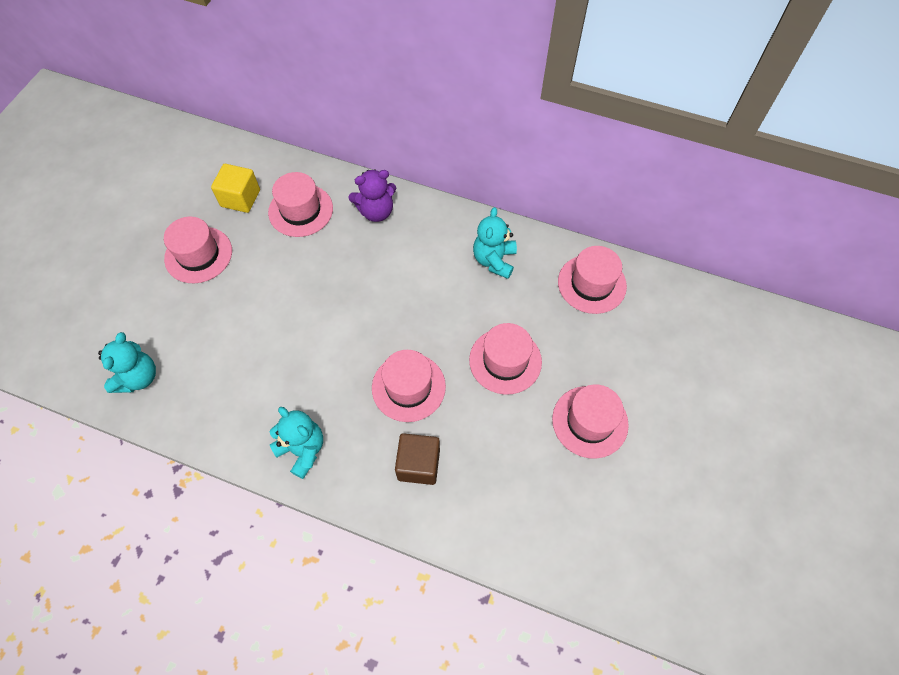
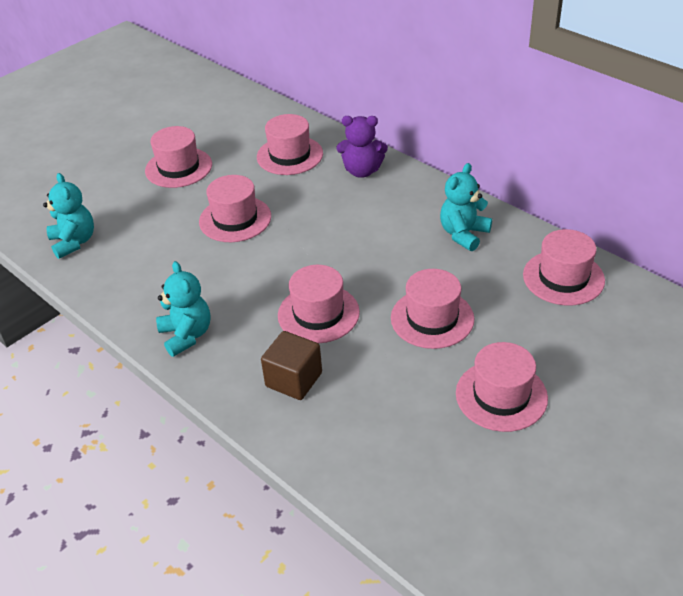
camera: 25 degrees right, 20 degrees down
(138, 377) = (74, 242): turquoise teddy bear -> turquoise teddy bear turned 60 degrees counterclockwise
(240, 198) = (239, 136): yellow cube -> none
(284, 302) = (235, 219): none -> pink hat

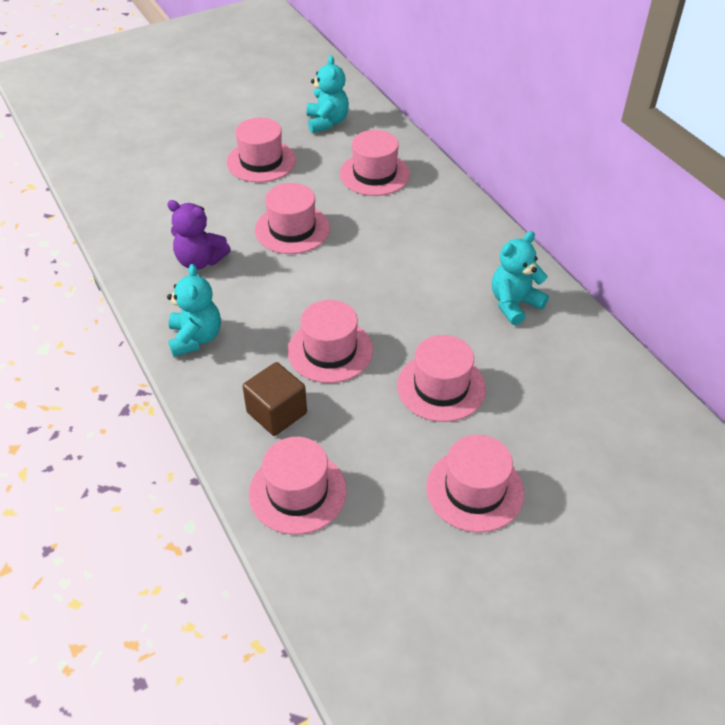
camera: 15 degrees right, 5 degrees up
(74, 242) = (132, 215): turquoise teddy bear -> turquoise teddy bear (327, 122)
(362, 171) = (440, 208): purple teddy bear -> purple teddy bear (200, 261)
(563, 278) = (599, 380): pink hat -> pink hat (297, 492)

